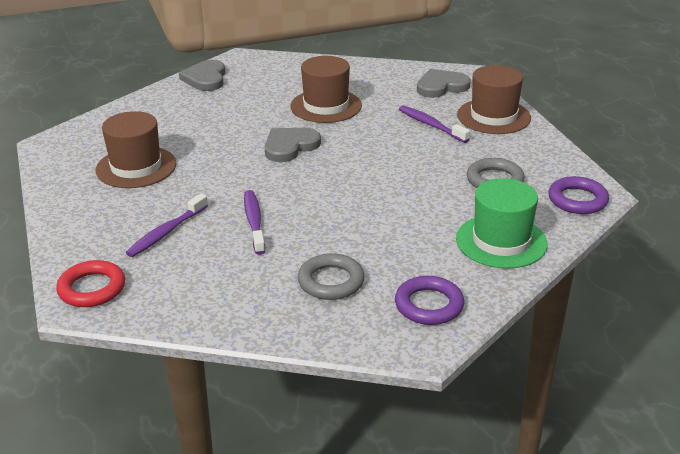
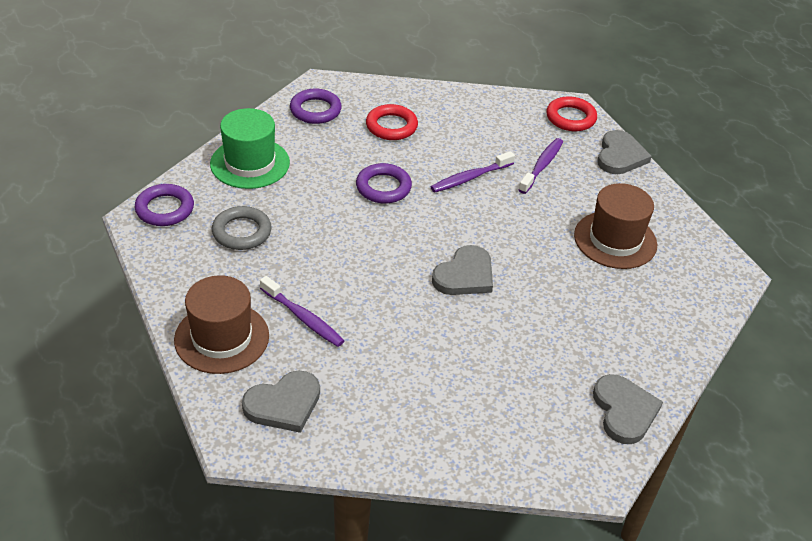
camera: 170 degrees right, 10 degrees up
(66, 241) = (620, 156): none -> grey heart
(254, 222) = (470, 178): purple toothbrush -> purple toothbrush turned 75 degrees clockwise
(326, 106) = (439, 352): brown hat -> none
(331, 281) = (391, 126): grey ring -> red ring
(351, 214) = (383, 187): none -> purple ring

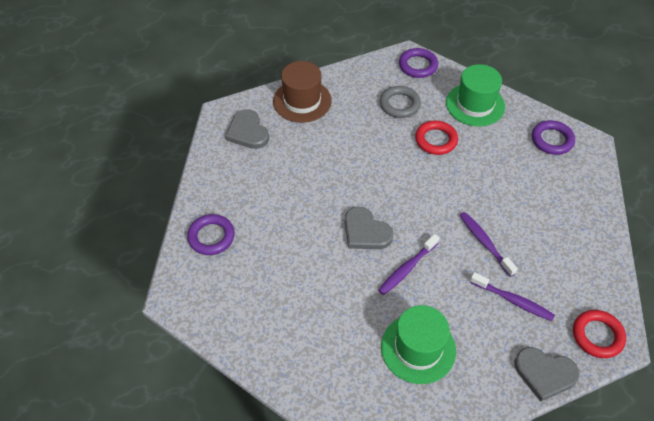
camera: 95 degrees right, 10 degrees up
(303, 318) = (319, 139): purple toothbrush -> purple toothbrush (407, 268)
(383, 187) = (461, 183): purple ring -> purple ring (211, 237)
(391, 126) = (543, 190): red ring -> red ring (436, 140)
(615, 240) = (418, 348): brown hat -> green hat
(624, 411) = (227, 324): grey heart -> none

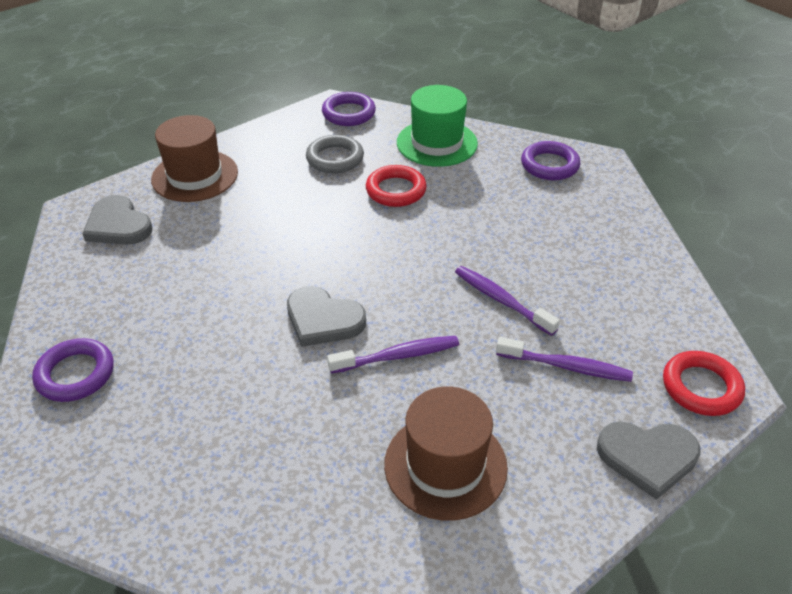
camera: 15 degrees left, 10 degrees down
(407, 268) = (398, 356): purple toothbrush -> purple toothbrush turned 135 degrees counterclockwise
(418, 348) = (445, 465): green hat -> brown hat

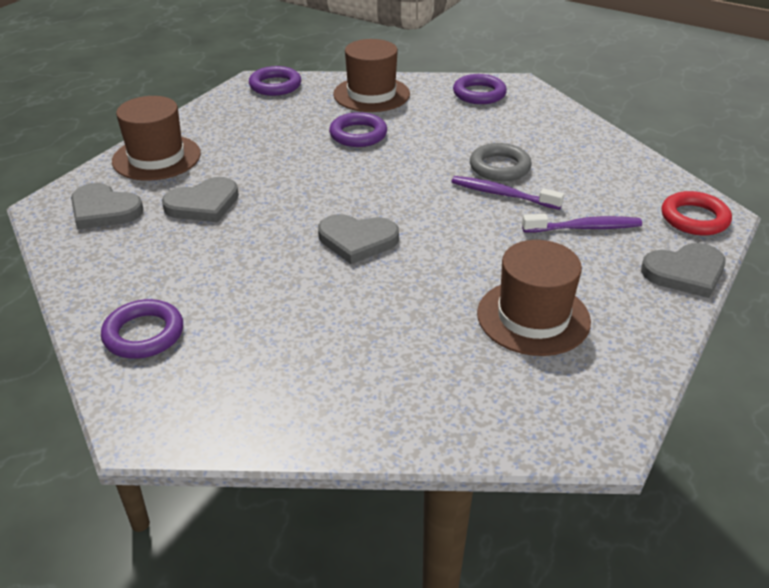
camera: 20 degrees left, 5 degrees down
(206, 239) = (203, 204): none -> grey heart
(335, 158) = (285, 121): grey ring -> grey ring (499, 167)
(396, 190) = (358, 135): red ring -> purple ring
(398, 356) = (441, 252): purple toothbrush -> none
(437, 143) = (371, 94): green hat -> brown hat

